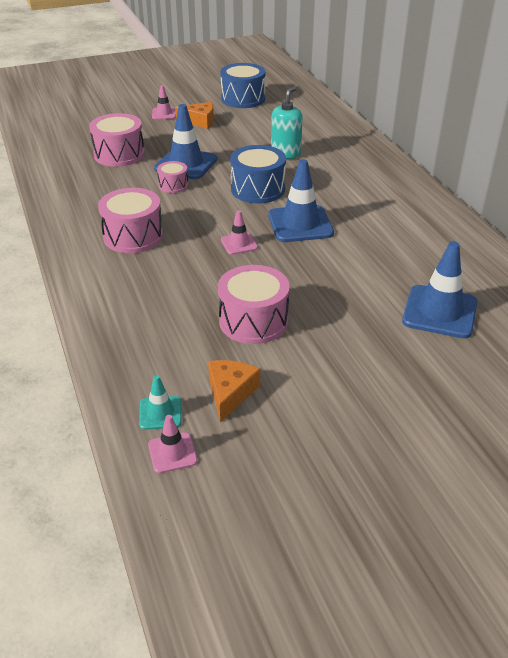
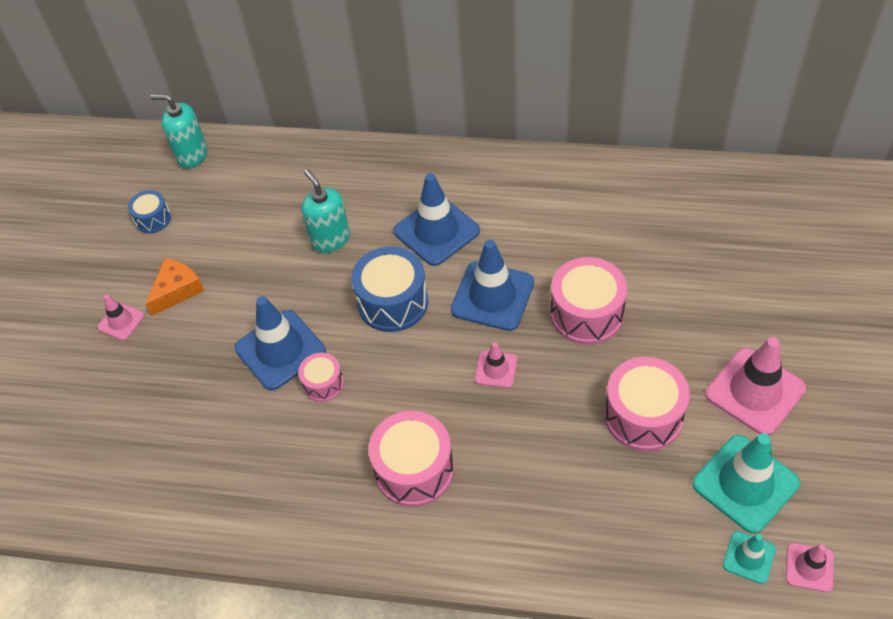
camera: 55 degrees left, 15 degrees up
(119, 154) = (197, 415): pink drum -> pink drum (586, 314)
(230, 393) = (745, 483): orange cheese -> turquoise traffic cone
(243, 99) = (153, 219): blue drum -> blue drum, size x0.55
(301, 94) = (192, 155): none -> turquoise soap dispenser
(327, 375) = (755, 391): none -> pink traffic cone
(439, 312) = (706, 259): blue traffic cone -> blue traffic cone (436, 231)

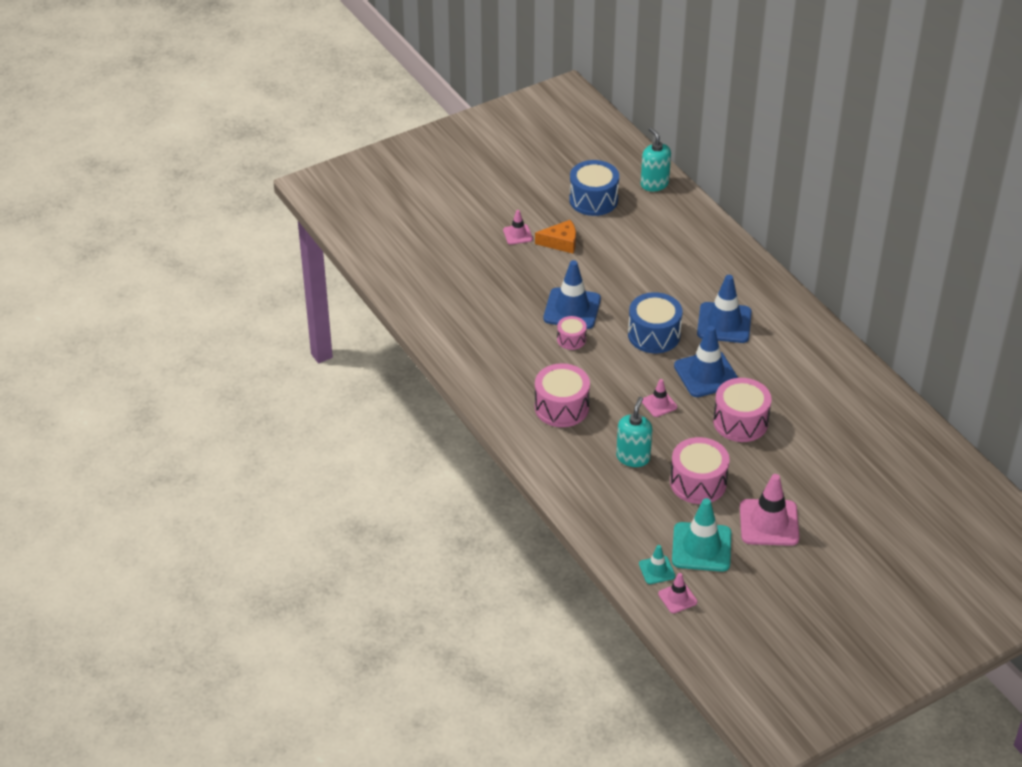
camera: 45 degrees right, 10 degrees down
(153, 219) = (593, 200): blue drum -> blue drum, size x1.81
(330, 239) = (665, 282): turquoise soap dispenser -> turquoise soap dispenser (633, 457)

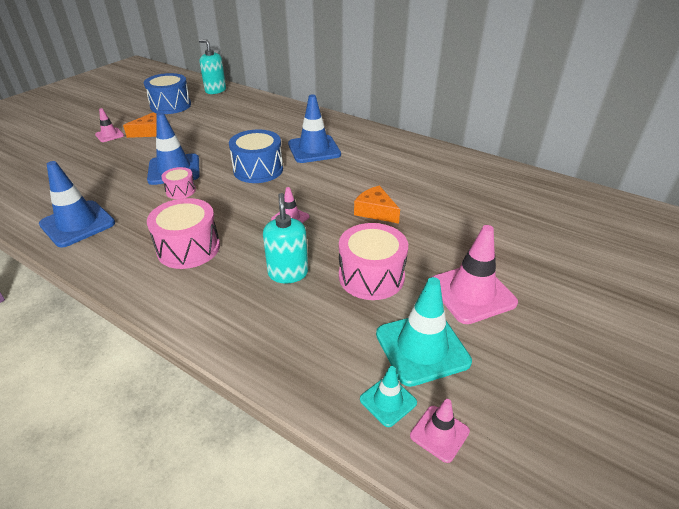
camera: 25 degrees left, 5 degrees down
(706, 374) = (321, 185): blue traffic cone -> blue traffic cone (77, 224)
(740, 422) = (375, 211): pink drum -> orange cheese

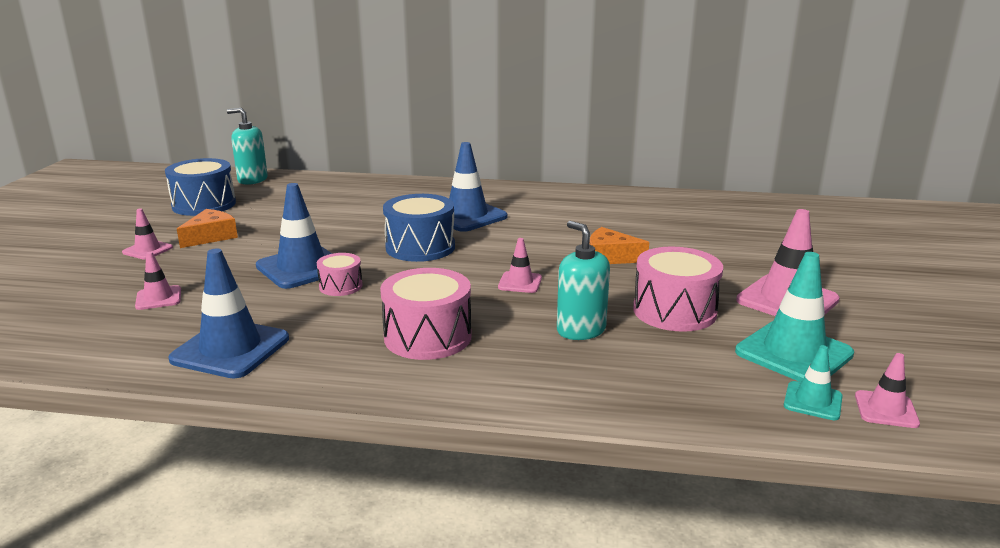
camera: 25 degrees left, 15 degrees down
(80, 174) = (158, 298): none -> pink traffic cone

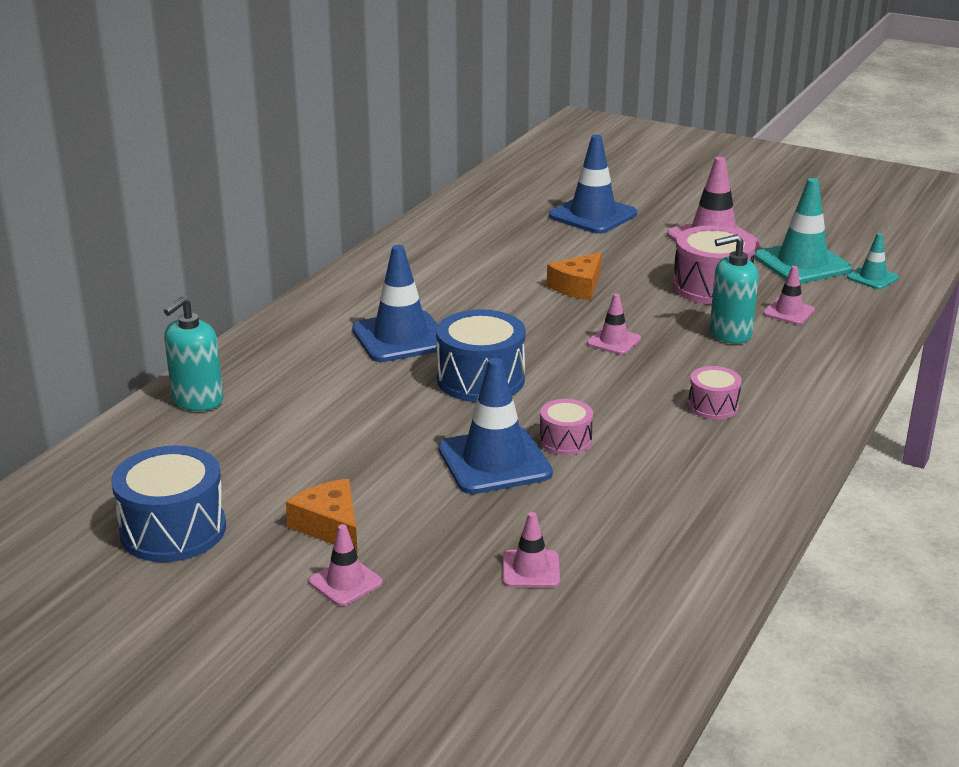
camera: 70 degrees left, 5 degrees up
(230, 349) = (695, 519): blue traffic cone -> blue traffic cone (593, 215)
(252, 180) = (83, 480): turquoise soap dispenser -> turquoise soap dispenser (197, 400)
(427, 337) = (713, 406): pink drum -> pink drum, size x0.55
(886, 409) = (889, 259): pink traffic cone -> pink traffic cone (788, 312)

